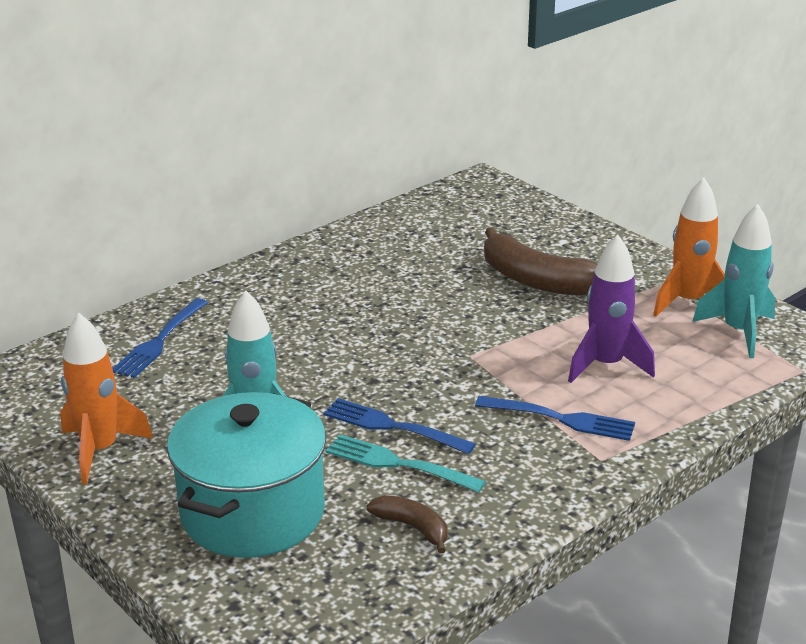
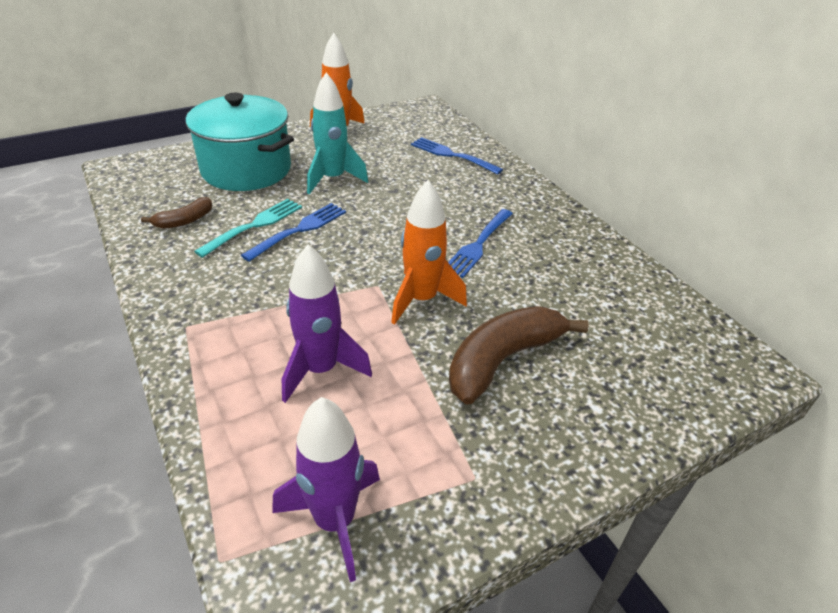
camera: 100 degrees right, 10 degrees up
(560, 419) = (255, 316): blue fork -> blue fork (478, 244)
(688, 302) = (422, 490): orange rocket -> orange rocket (421, 300)
(738, 332) = (335, 520): turquoise rocket -> purple rocket

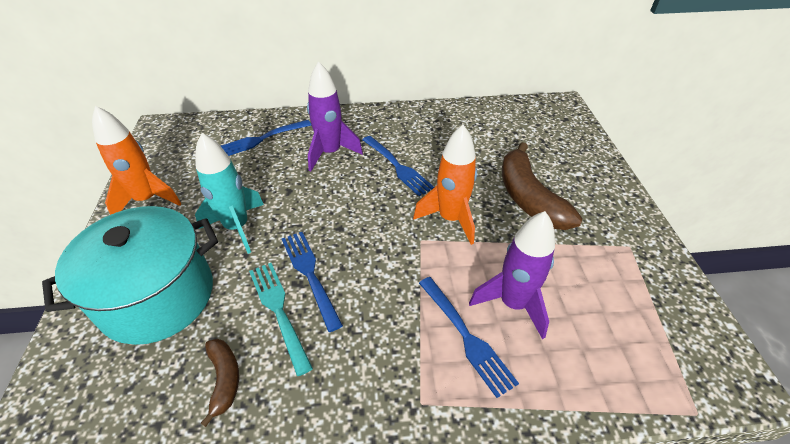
camera: 65 degrees left, 5 degrees up
(266, 341) = (465, 336): none -> blue fork
(335, 520) = (662, 331): purple rocket -> purple rocket (330, 153)

